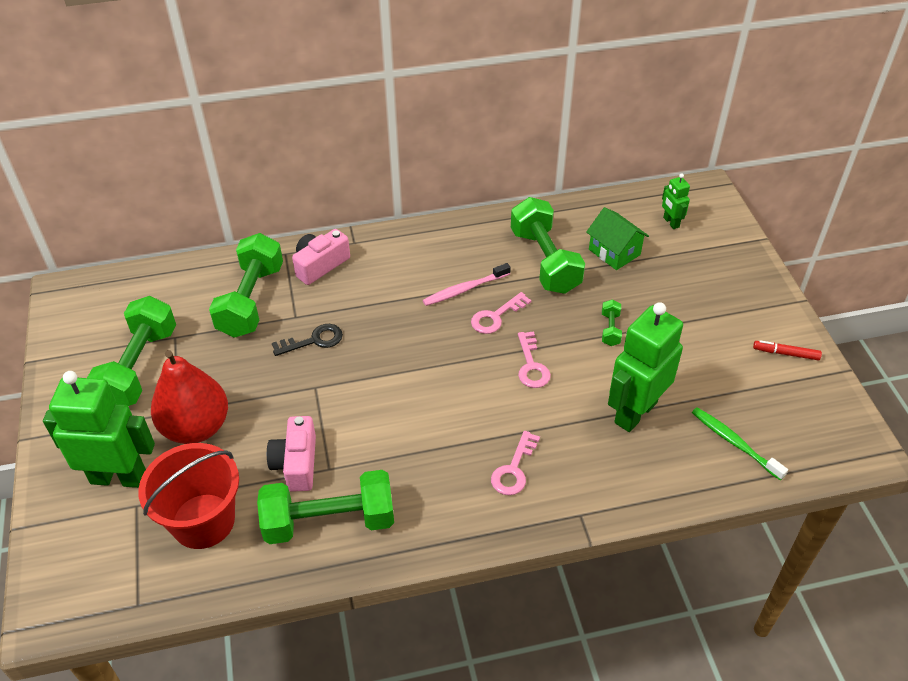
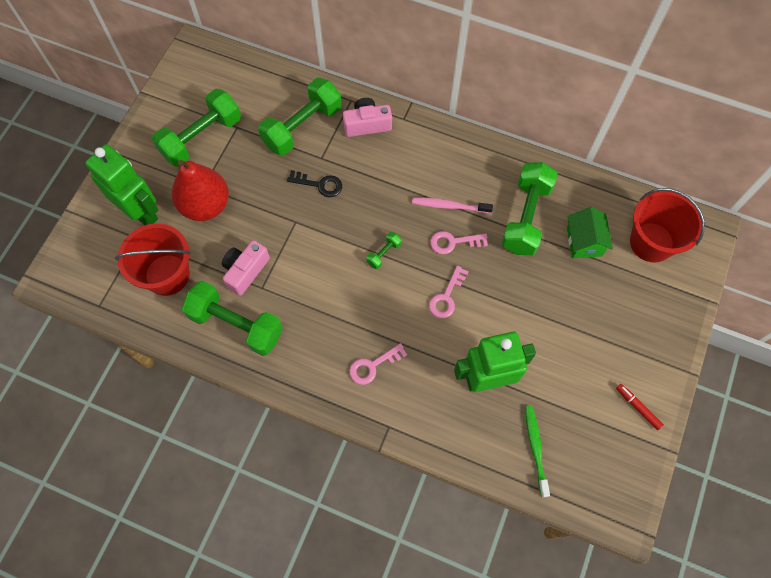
camera: 35 degrees right, 20 degrees up
(610, 329) = (525, 304): green dumbbell -> green dumbbell (384, 253)
(671, 222) = (651, 242): green robot -> red bucket

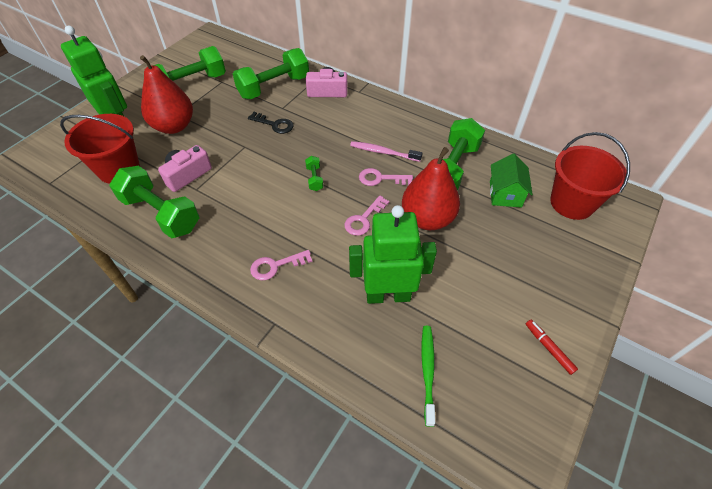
camera: 10 degrees right, 15 degrees down
(384, 253) = (314, 178): green dumbbell -> green dumbbell turned 60 degrees counterclockwise
(510, 286) = (427, 219): none -> red pear

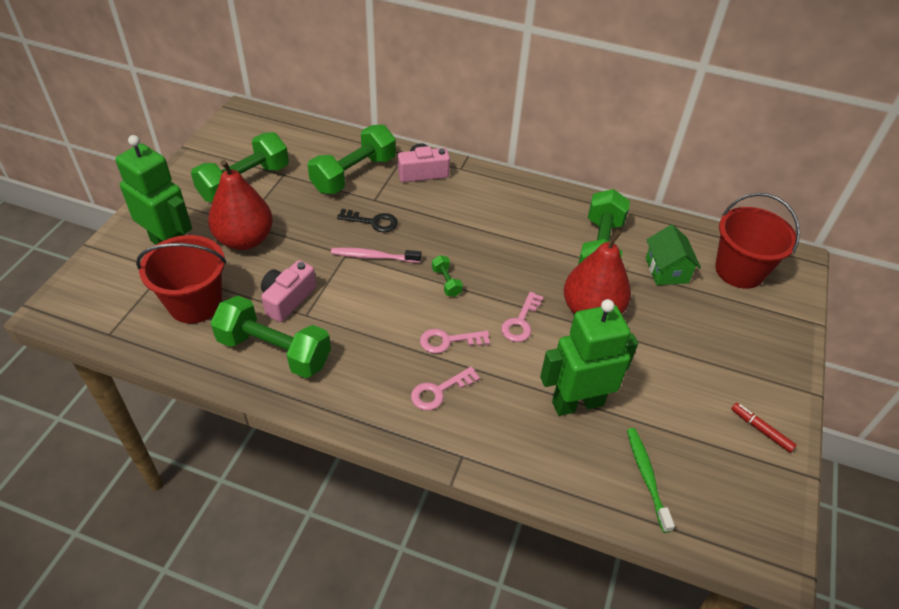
camera: 15 degrees left, 5 degrees down
(380, 178) = (523, 271): pink key -> pink key (448, 341)
(383, 152) = (516, 240): pink toothbrush -> pink toothbrush (373, 257)

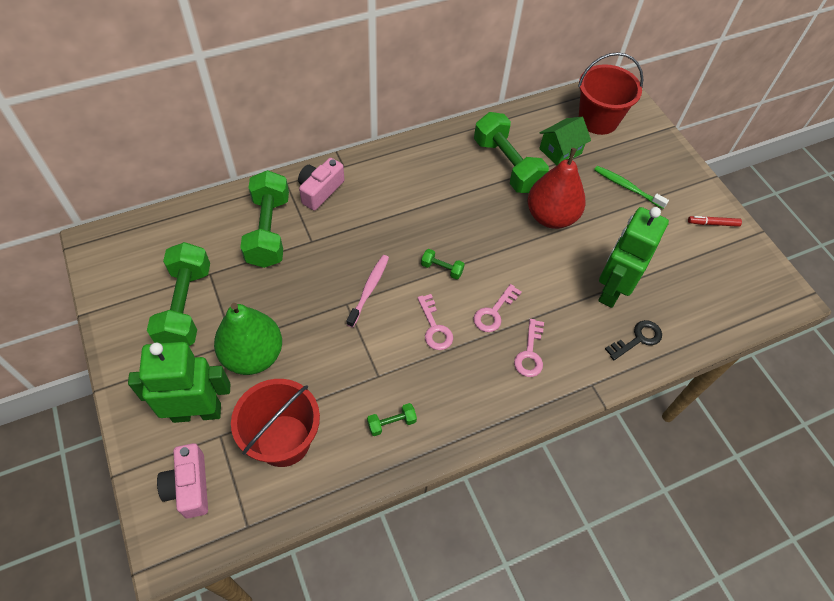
camera: 45 degrees left, 10 degrees up
(245, 239) = (253, 355): red pear -> green pear
(274, 351) = (391, 423): green dumbbell -> green dumbbell, size x0.43
(287, 299) = (349, 375): pink camera -> pink camera (189, 486)
(373, 222) = (333, 261): black key -> black key (638, 339)
(373, 257) = (369, 289): pink toothbrush -> pink toothbrush turned 150 degrees clockwise
(520, 322) = (520, 260): pink key -> pink key (434, 327)
(646, 477) = (693, 305): green toothbrush -> green toothbrush (627, 187)
(666, 270) = (560, 151): green house -> green house turned 75 degrees counterclockwise

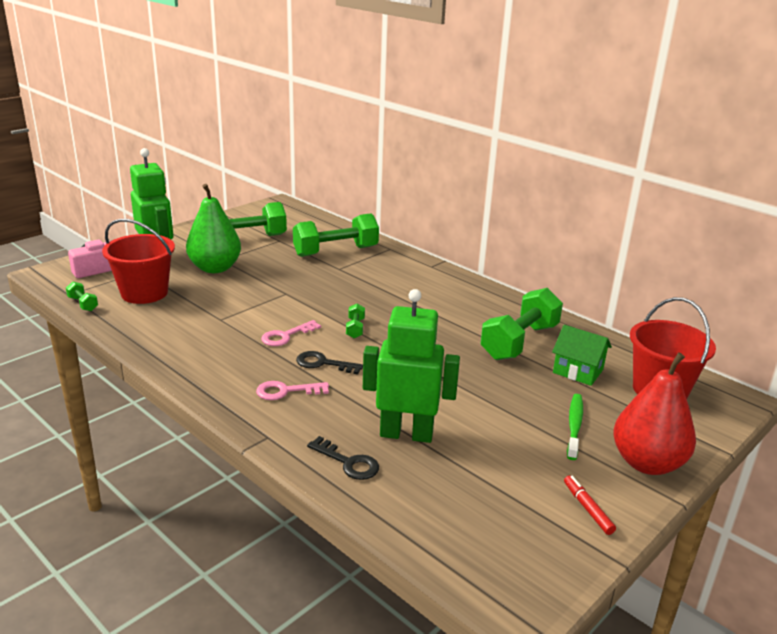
camera: 70 degrees right, 30 degrees down
(320, 190) = (395, 262): pink camera -> none
(369, 289) = (307, 300): pink toothbrush -> none
(391, 423) = (176, 333): green dumbbell -> green dumbbell (83, 304)
(494, 312) = (323, 363): pink key -> black key
(551, 216) = (475, 378): red pear -> red pear (647, 463)

